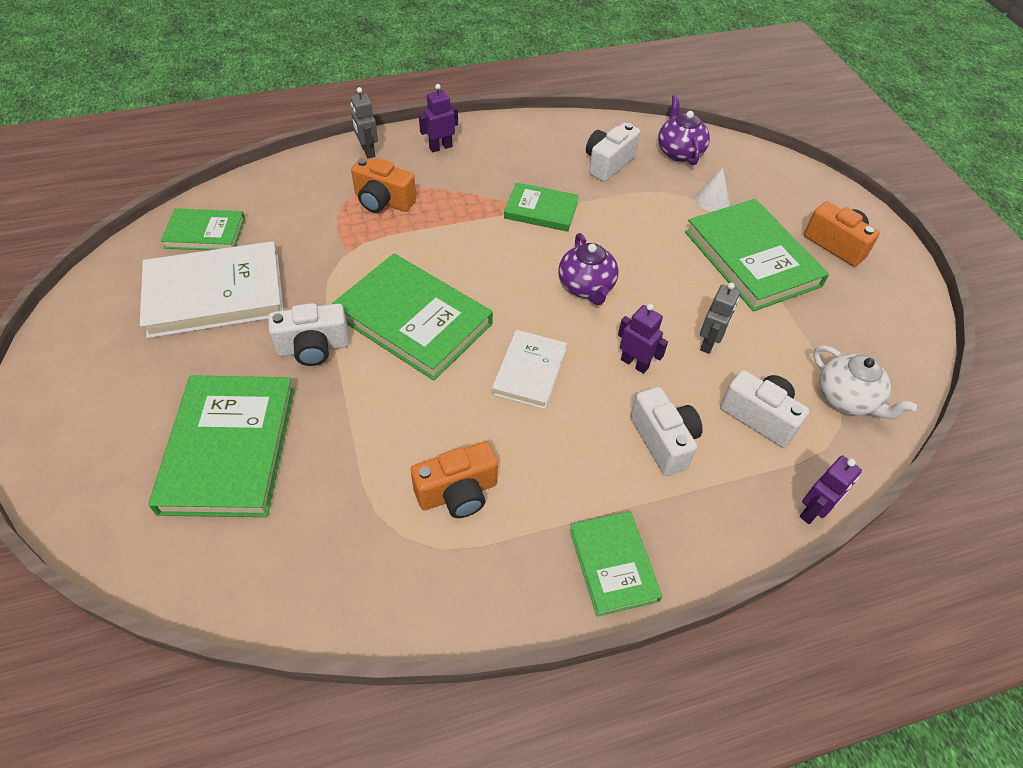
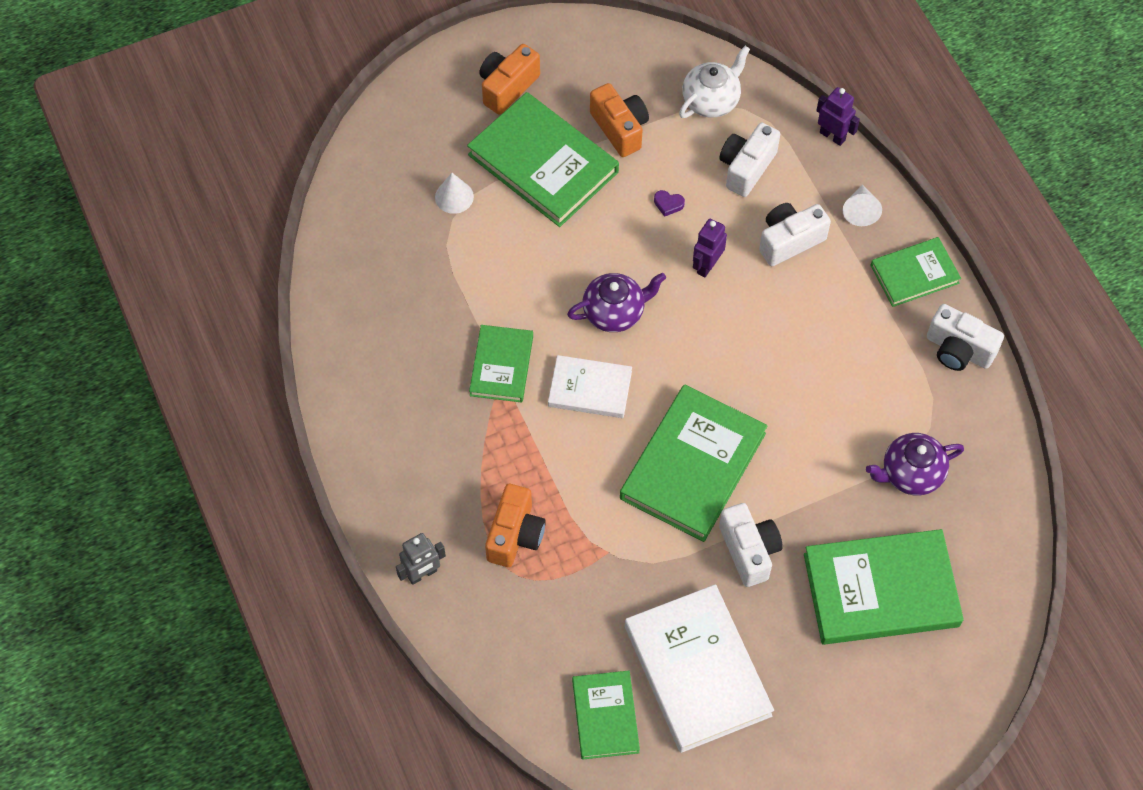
camera: 95 degrees left, 10 degrees up
(440, 147) = (401, 491): purple robot -> none
(458, 493) = (879, 393): orange camera -> orange camera (620, 128)
(529, 371) = (736, 353): white book -> white book (590, 389)
(608, 163) = (404, 302): white camera -> white camera (958, 350)
(679, 152) = (370, 228): purple teapot -> purple teapot (910, 473)
(705, 521) = (860, 211): none -> white cone
(709, 343) = (668, 204): grey robot -> purple heart
(751, 258) = (543, 163): green book -> green book turned 75 degrees clockwise

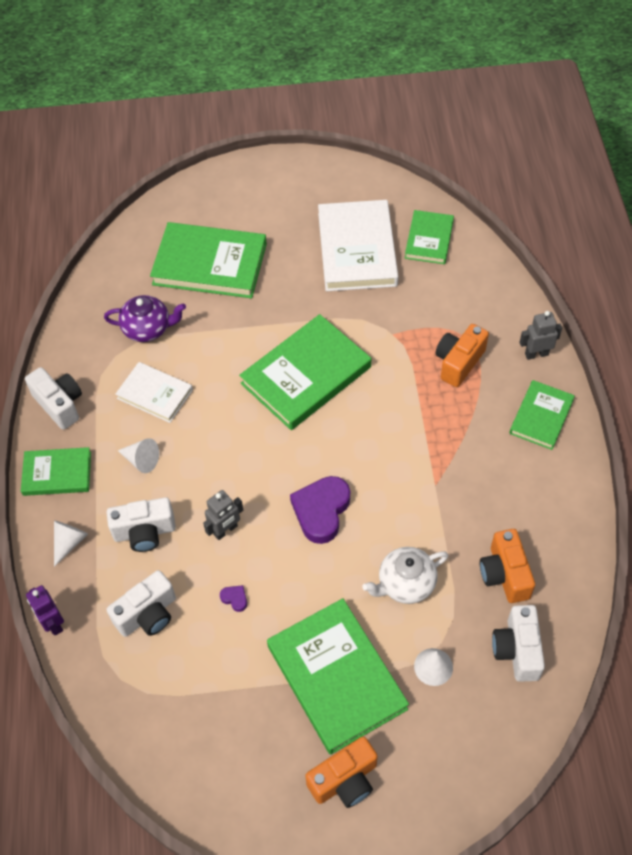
camera: 160 degrees left, 5 degrees down
(501, 365) = (433, 492): green book -> green book (541, 417)
(590, 389) = (365, 453): white book -> white book (155, 394)
(615, 312) = (321, 511): purple teapot -> purple heart
(620, 128) = (248, 694): orange camera -> orange camera (504, 574)
(707, 265) = (225, 530): purple robot -> grey robot
(711, 100) = (146, 698): white teapot -> white teapot (405, 584)
(749, 551) = (289, 310): white camera -> white camera (517, 650)
(832, 313) = (141, 460): none -> white cone

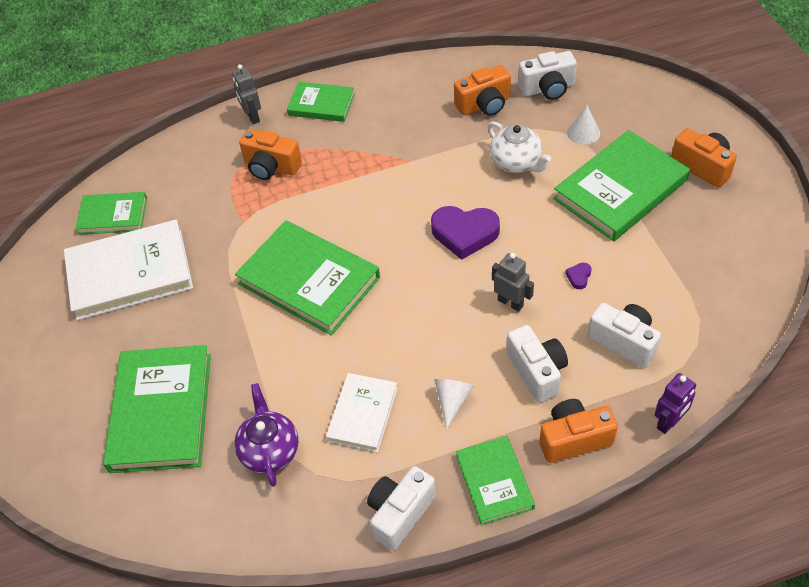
camera: 100 degrees left, 5 degrees down
(69, 542) = (574, 439): white cone -> orange camera

